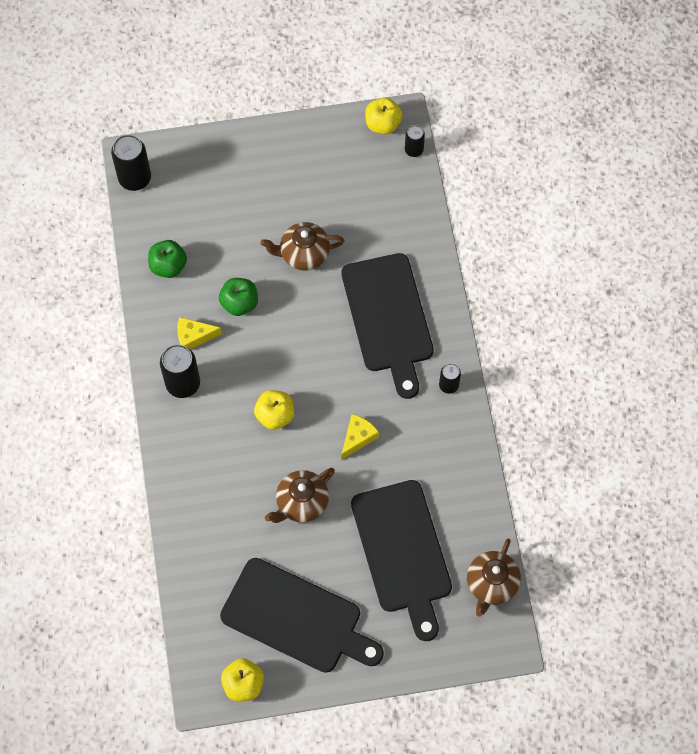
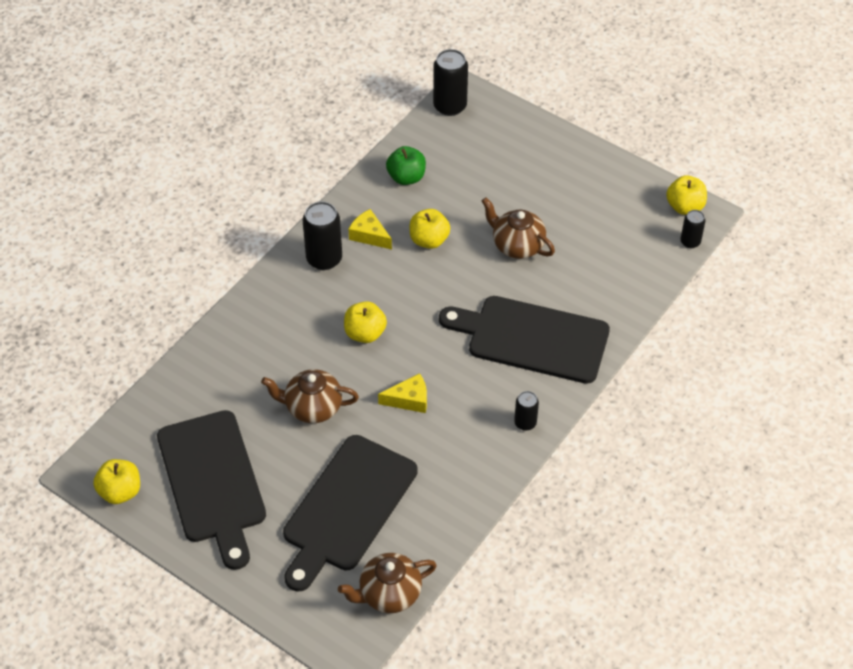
camera: 45 degrees right, 15 degrees down
(239, 303) = (429, 240): green apple -> yellow apple
(388, 318) = (532, 338): black cutting board -> black cutting board turned 75 degrees clockwise

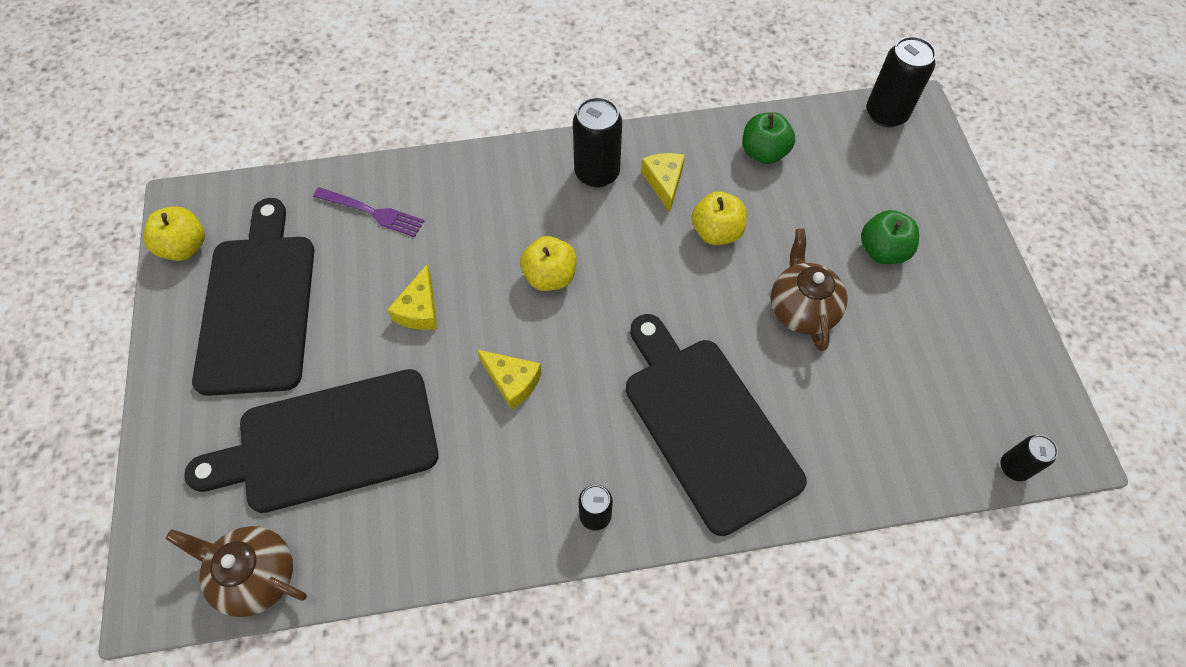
camera: 45 degrees right, 10 degrees up
(213, 482) = (258, 305): black cutting board -> black cutting board turned 150 degrees clockwise
(215, 382) = (372, 212): none -> purple fork
(312, 407) = (419, 309): brown teapot -> yellow cheese
(526, 184) = (882, 251): none -> green apple
(685, 207) = (1050, 419): yellow apple -> none

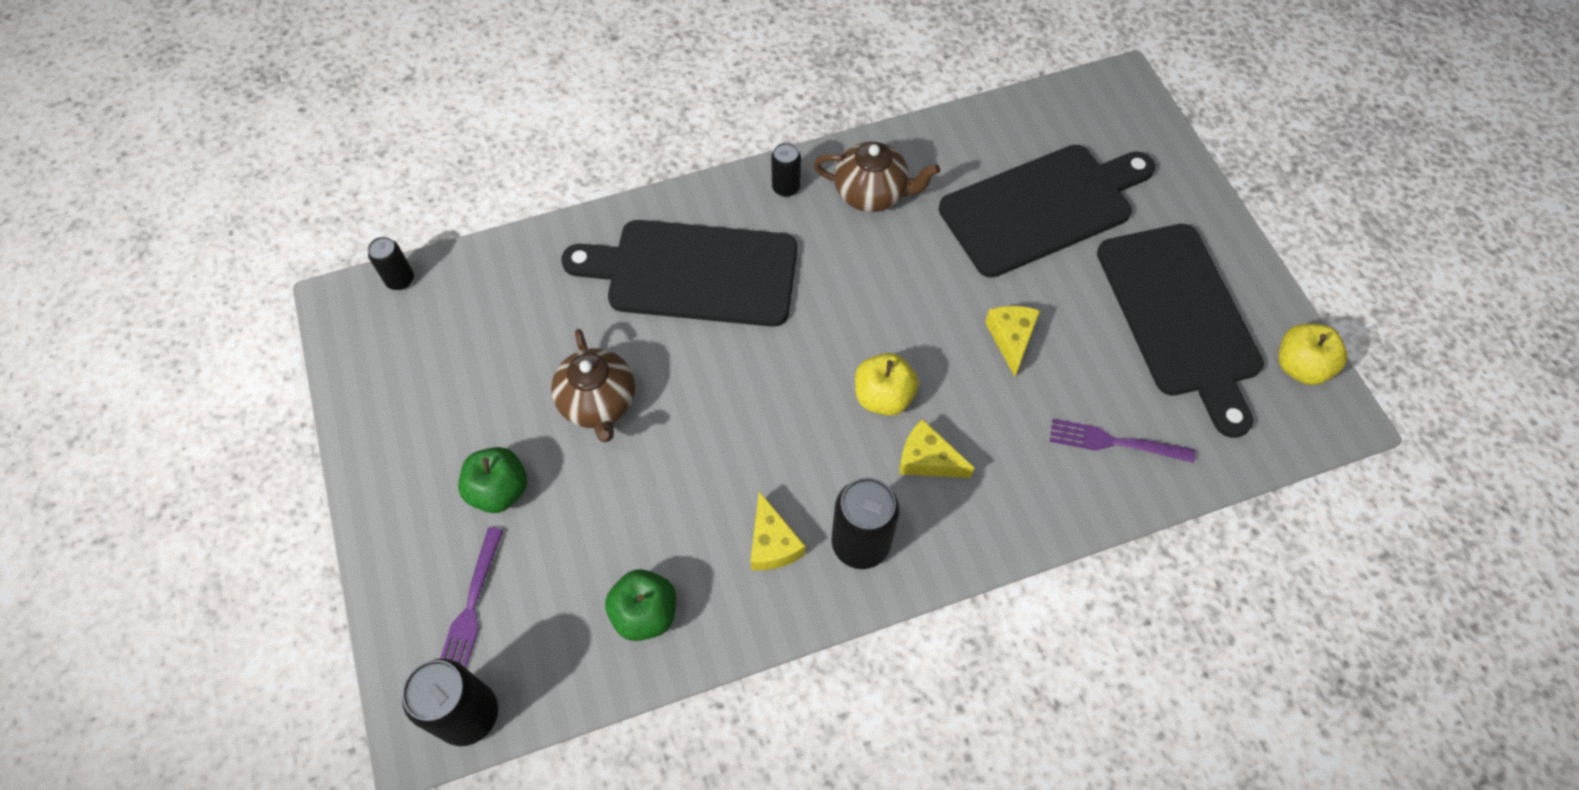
camera: 170 degrees right, 0 degrees up
(256, 575) = (1052, 109): brown teapot -> brown teapot (872, 193)
(512, 381) = (891, 283): yellow cheese -> yellow cheese (927, 459)
(707, 425) = (694, 273): black cutting board -> black cutting board turned 135 degrees clockwise
(716, 232) = (700, 483): yellow apple -> none
(893, 174) = (471, 607): none -> purple fork

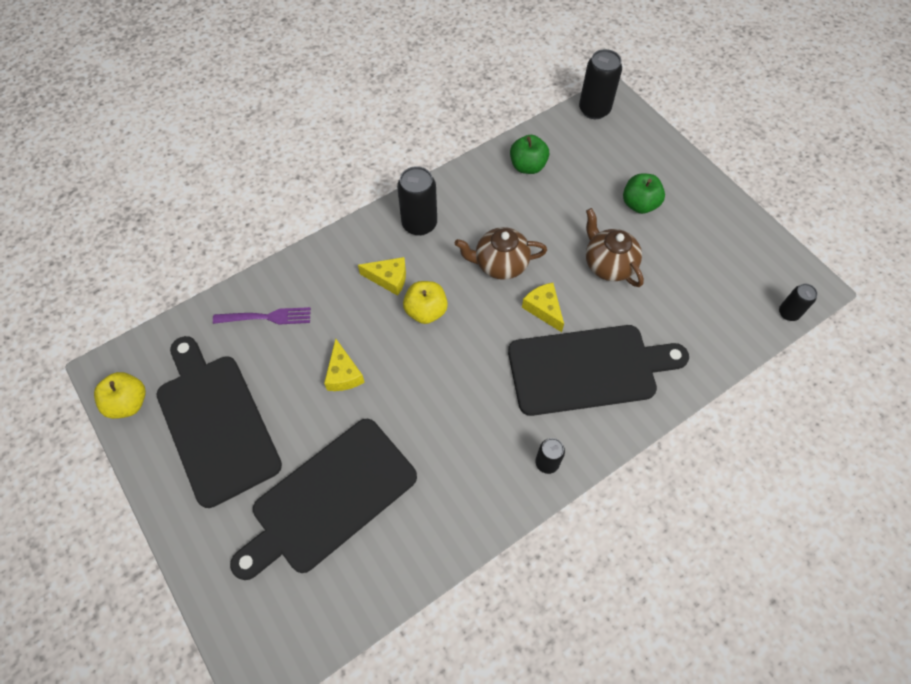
camera: 165 degrees right, 0 degrees up
(471, 607) = (620, 149): purple fork -> none
(772, 543) = (470, 213): yellow cheese -> yellow cheese (543, 309)
(872, 193) = (475, 475): brown teapot -> brown teapot (500, 264)

